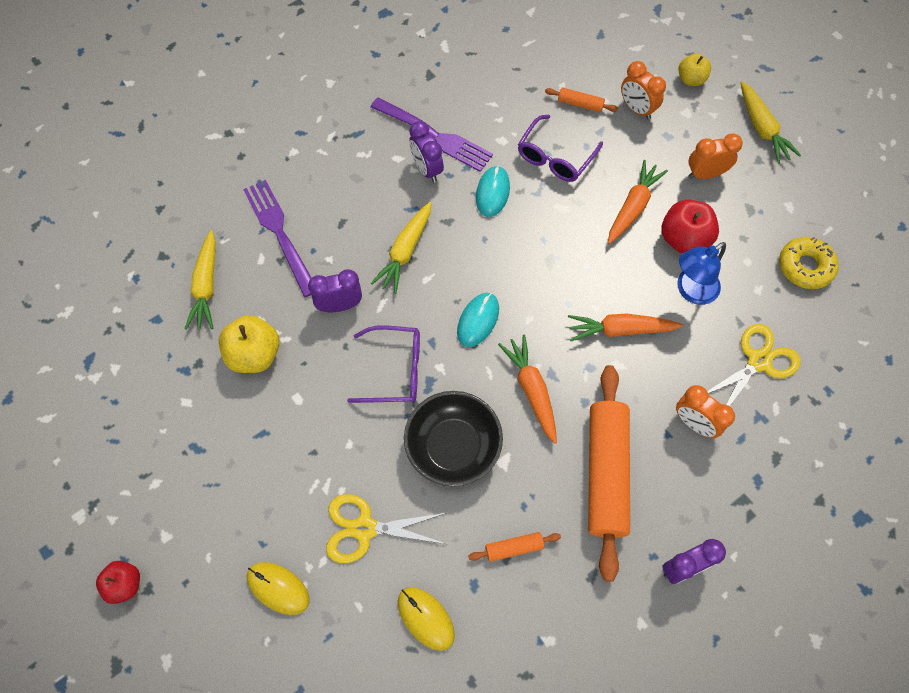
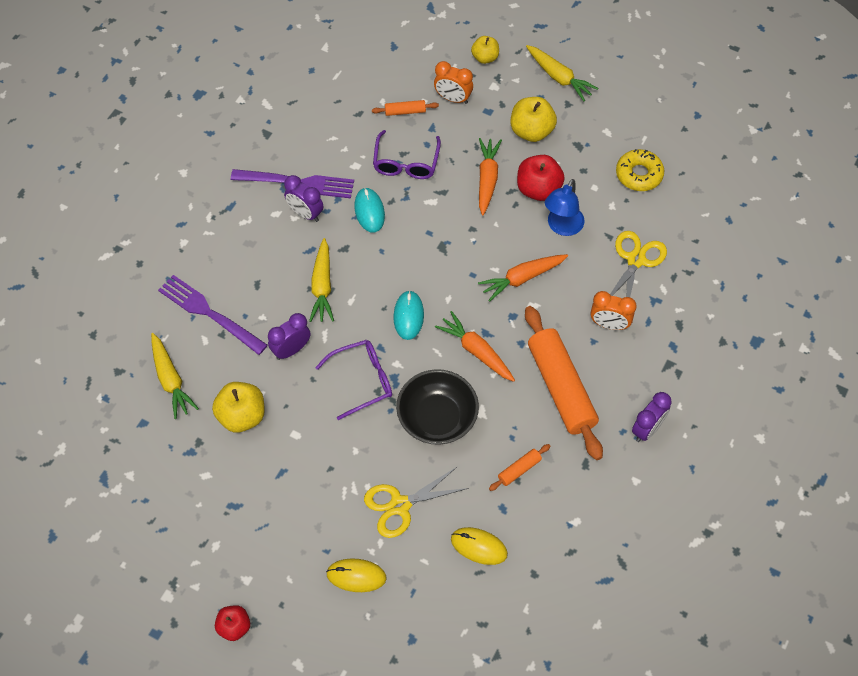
camera: 25 degrees left, 5 degrees down
(705, 174) = (531, 131): orange clock -> yellow apple

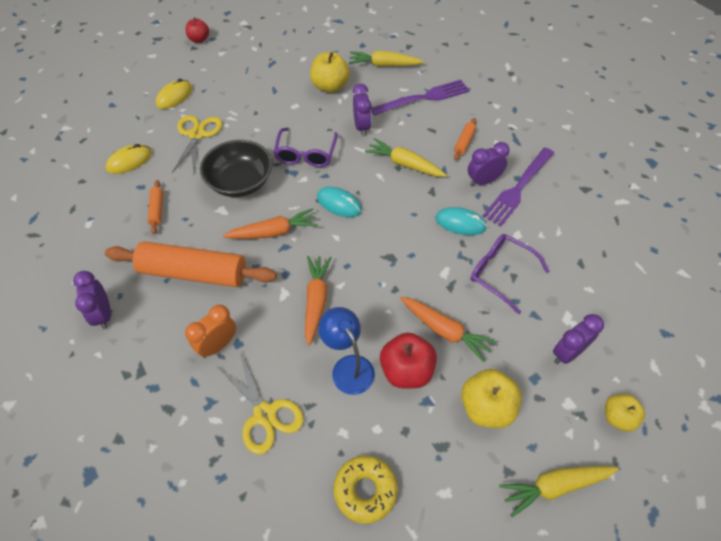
camera: 120 degrees right, 5 degrees down
(405, 111) = (567, 302): orange rolling pin -> orange rolling pin (464, 142)
(453, 98) = (567, 353): orange clock -> purple clock

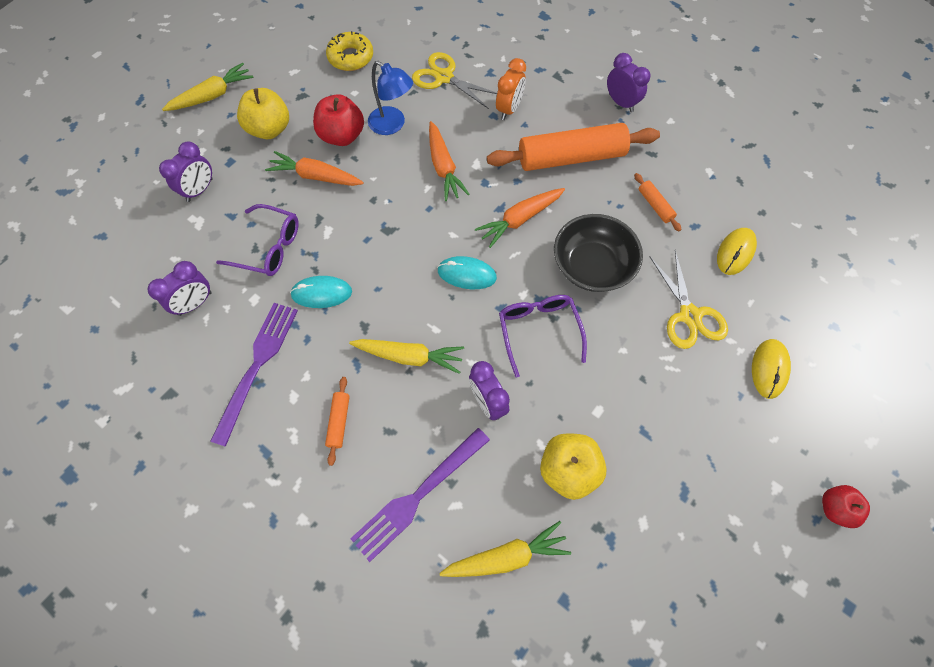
camera: 160 degrees right, 10 degrees up
(483, 181) = (303, 362): purple clock -> purple clock (195, 303)
(617, 417) = (158, 153): yellow apple -> none

